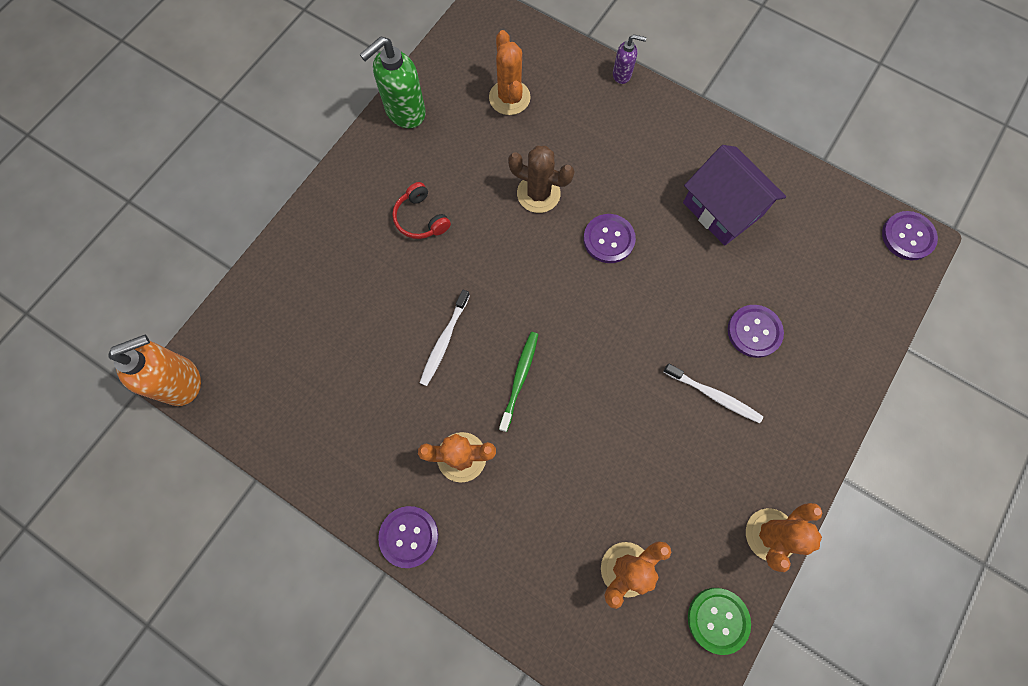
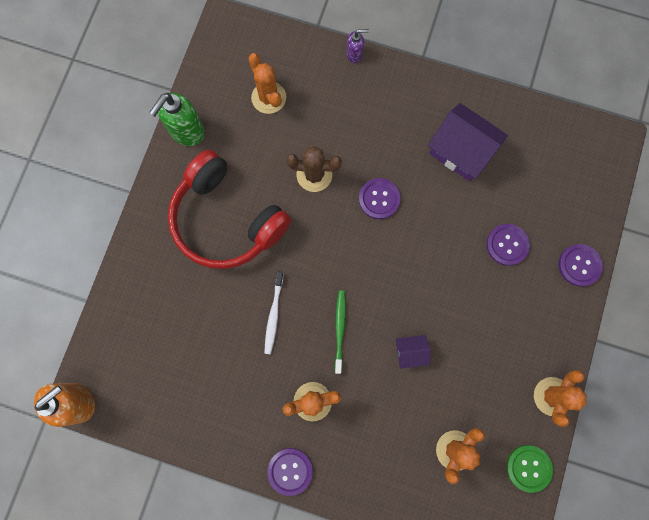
camera: 15 degrees left, 5 degrees up
(421, 218) = (226, 220): red headphones -> red headphones, size x2.45
(600, 429) = (410, 352): none -> purple house
(714, 395) = (488, 303): white toothbrush -> none
(907, 236) = (606, 138): purple button -> purple button (579, 265)

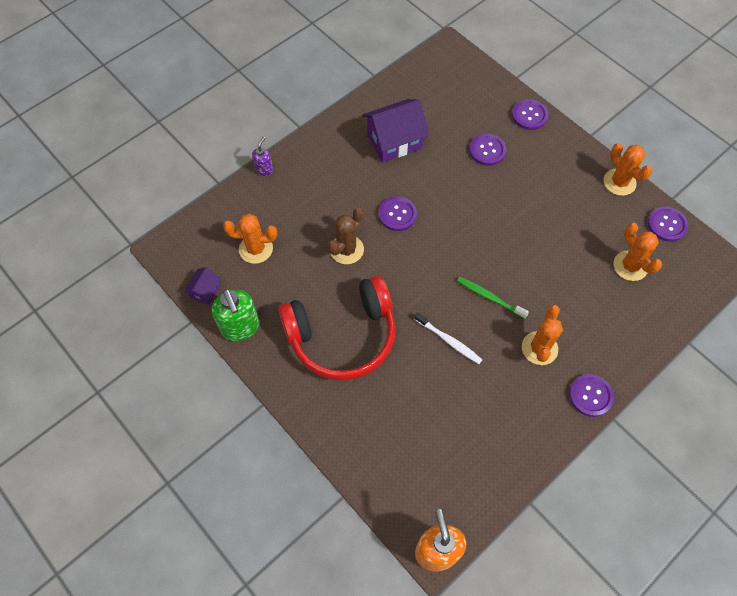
camera: 60 degrees left, 15 degrees down
(410, 352) = (536, 256): purple house -> purple house (205, 291)
(528, 468) = (667, 225): green button -> purple button

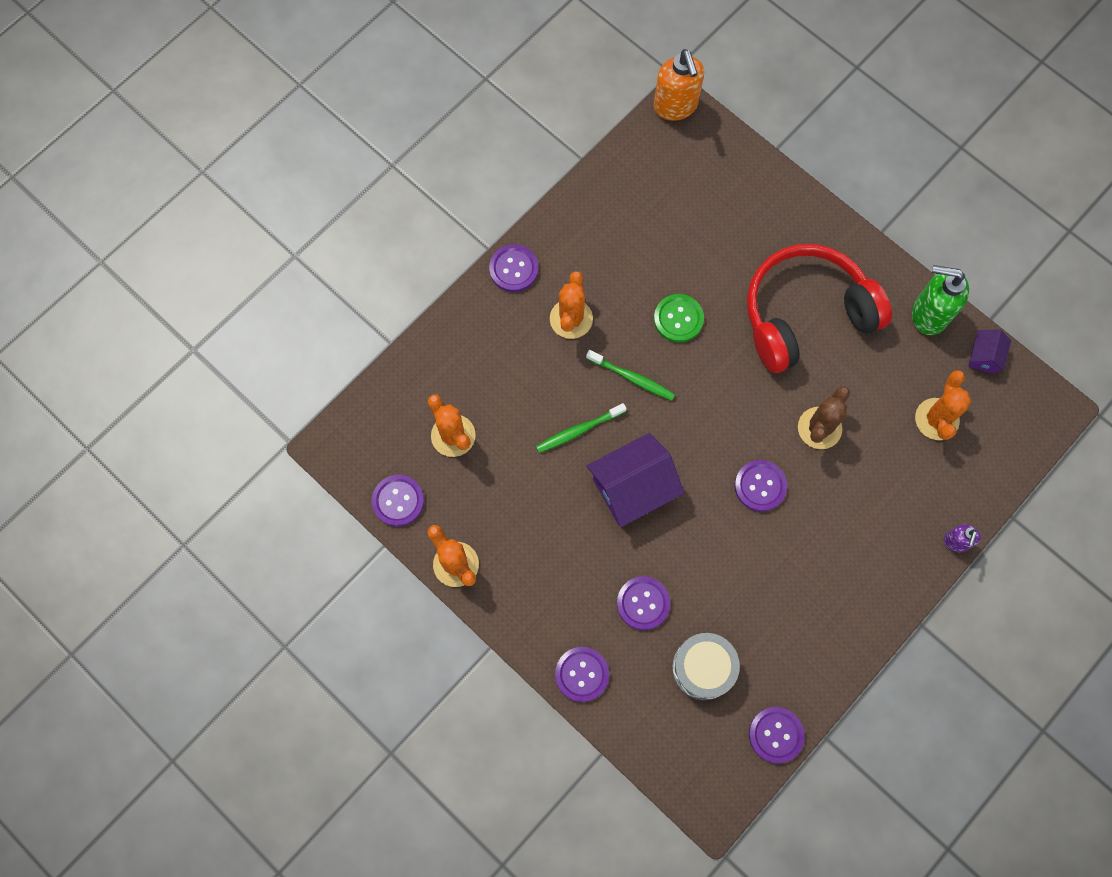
camera: 175 degrees right, 10 degrees up
(240, 328) = (928, 314): green soap dispenser -> green soap dispenser turned 45 degrees counterclockwise
(256, 249) = (936, 419): orange cactus -> orange cactus turned 75 degrees counterclockwise
(394, 141) = (779, 608): purple house -> purple house (633, 488)
(406, 77) = (776, 735): none -> purple button
(449, 113) = (703, 668): none -> grey drum
(449, 341) = (678, 319): white toothbrush -> green button
(532, 262) = (578, 430): none -> green toothbrush

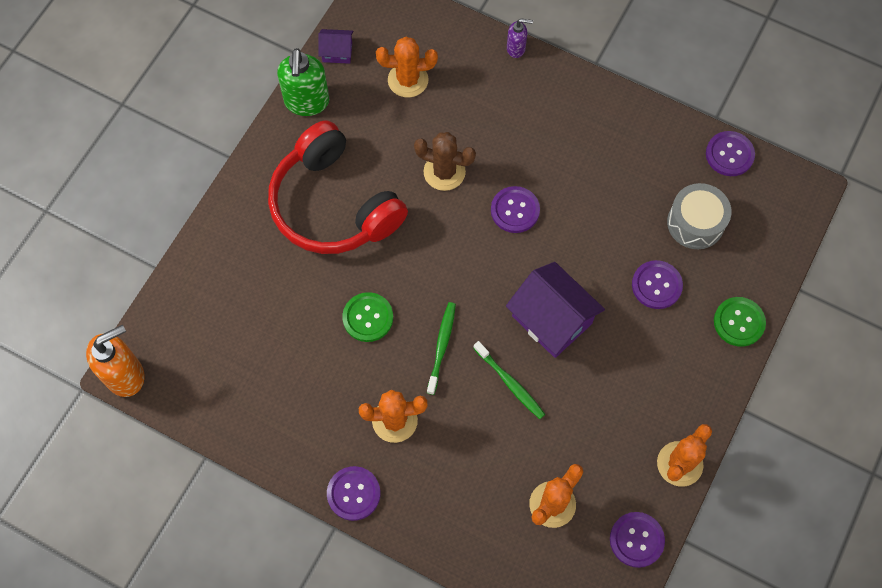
camera: 105 degrees left, 5 degrees down
(582, 674) = (739, 322): purple button -> green button

